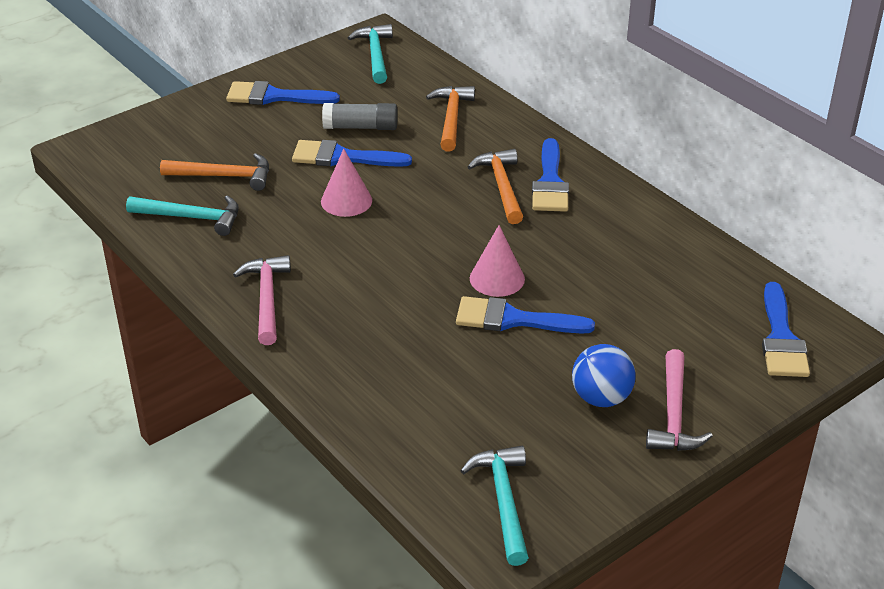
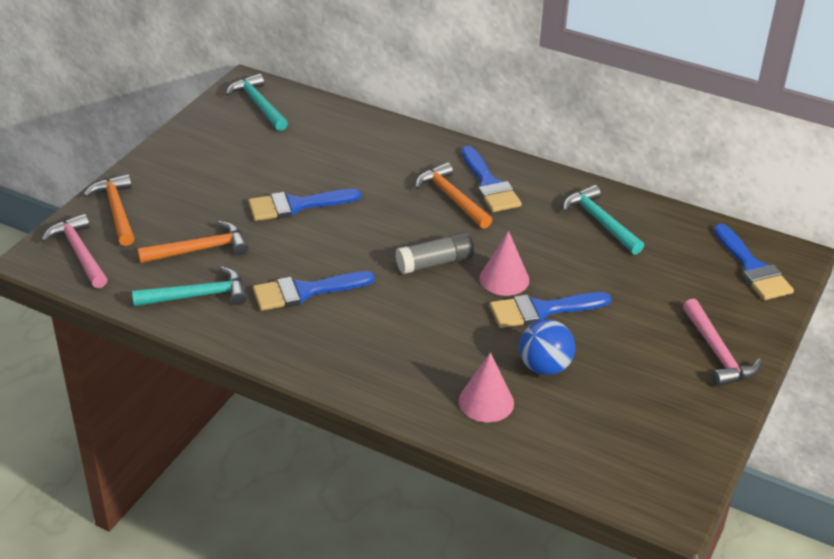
camera: 25 degrees left, 0 degrees up
(266, 299) = (321, 351): pink hammer -> pink hammer (79, 253)
(274, 97) = (193, 164): blue brush -> blue brush (305, 292)
(346, 201) = (328, 244): pink cone -> pink cone (486, 402)
(360, 127) = (293, 174): grey glue stick -> grey glue stick (435, 263)
(451, 118) = (367, 148): orange hammer -> orange hammer (116, 211)
(503, 501) = (640, 465): turquoise hammer -> turquoise hammer (600, 222)
(601, 398) = (655, 356): blue ball -> blue ball (544, 367)

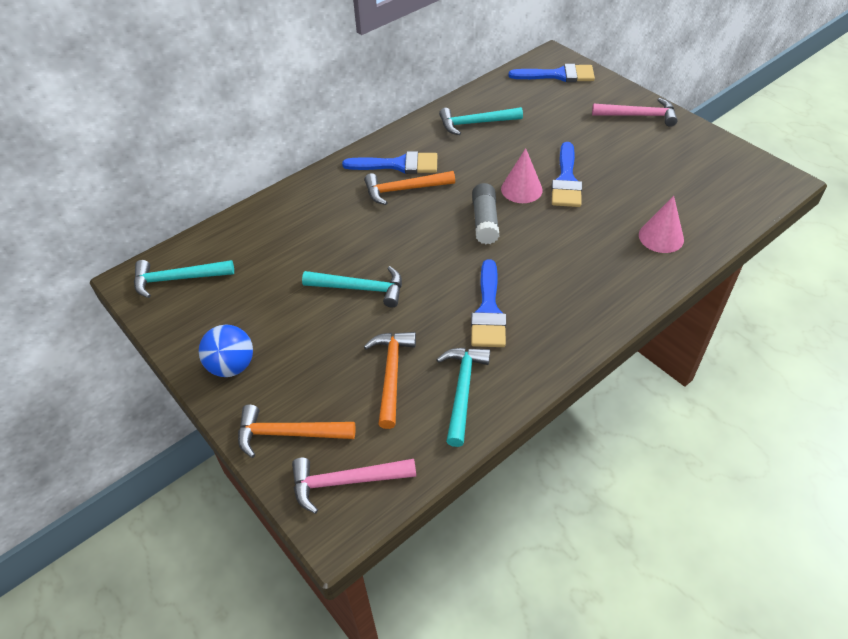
camera: 65 degrees left, 10 degrees up
(296, 205) = (360, 288): blue brush -> turquoise hammer
(544, 367) = (630, 197): blue ball -> blue ball (232, 366)

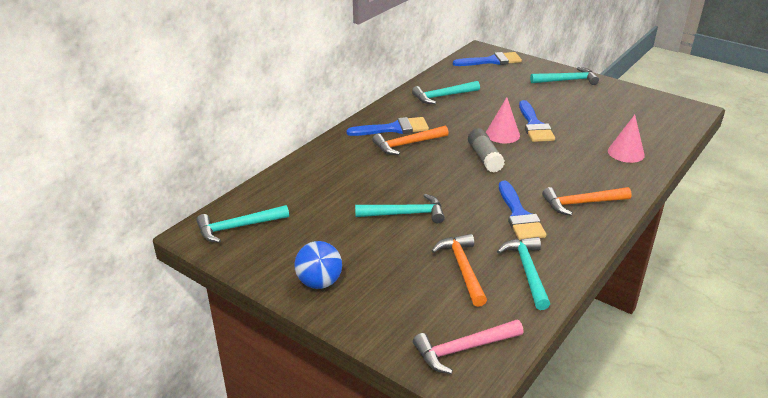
camera: 15 degrees left, 15 degrees down
(288, 434) = (395, 323): orange hammer -> orange hammer (582, 203)
(638, 115) = (567, 80): pink hammer -> turquoise hammer

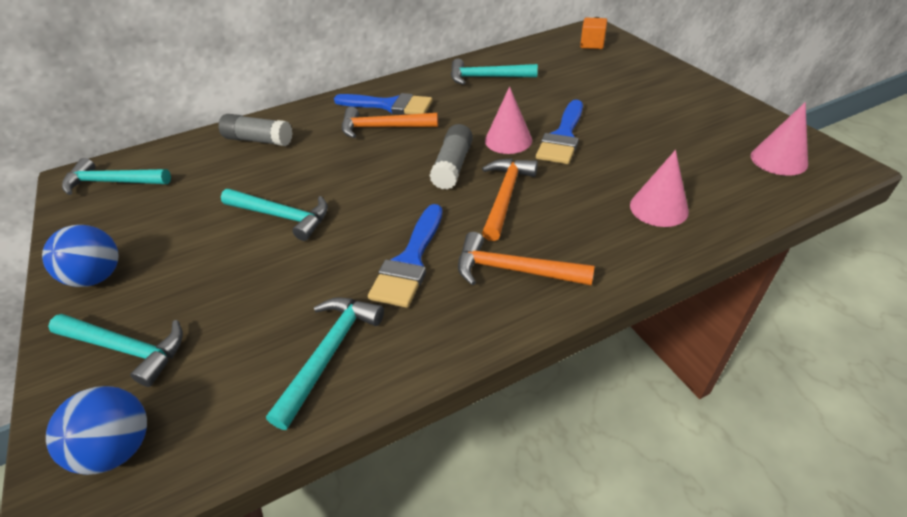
camera: 30 degrees right, 10 degrees up
(321, 172) = (259, 140): none -> grey glue stick
(462, 268) = (257, 317): orange hammer -> orange hammer (505, 196)
(463, 349) = (119, 448): pink hammer -> blue ball
(491, 61) = (592, 44): blue brush -> orange cube
(567, 80) = (669, 84): turquoise hammer -> turquoise hammer (126, 348)
(663, 113) = (779, 159): none -> pink cone

